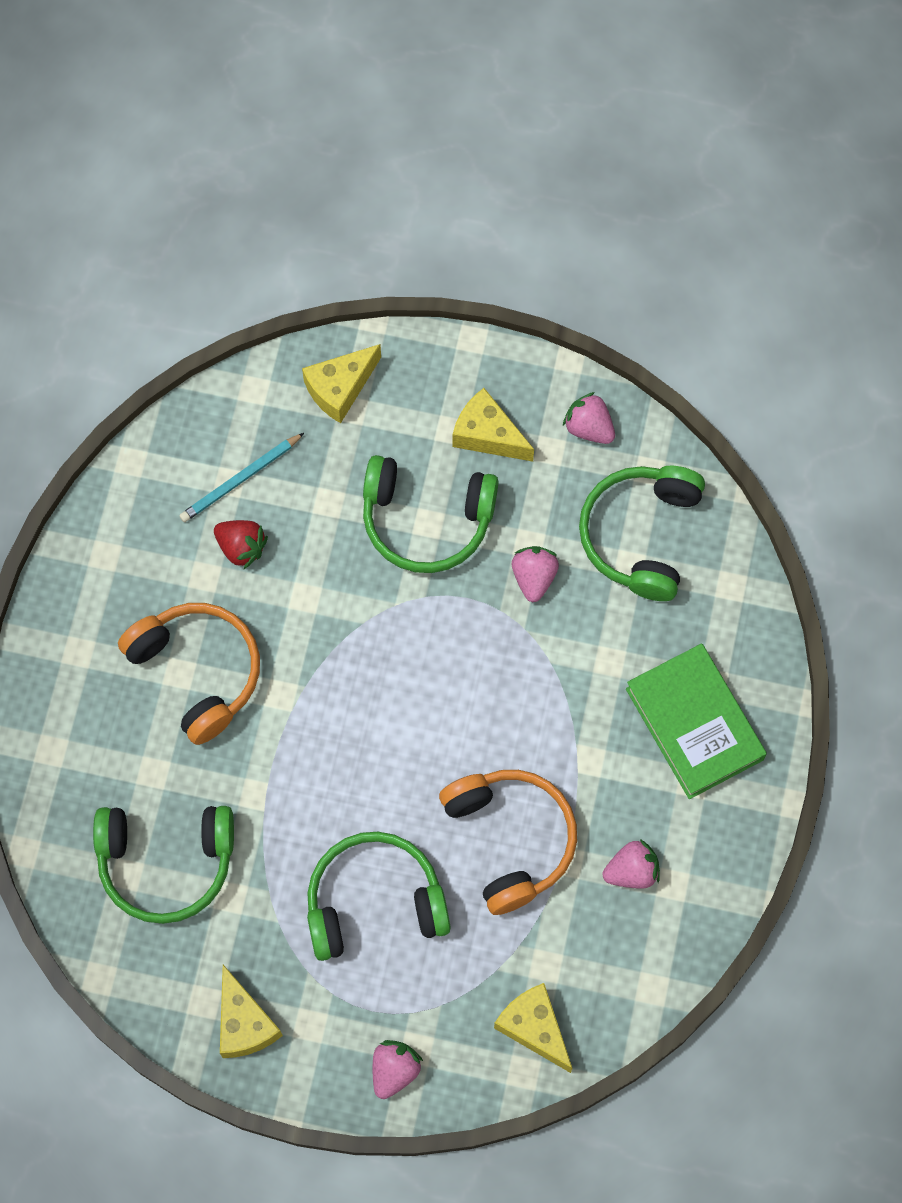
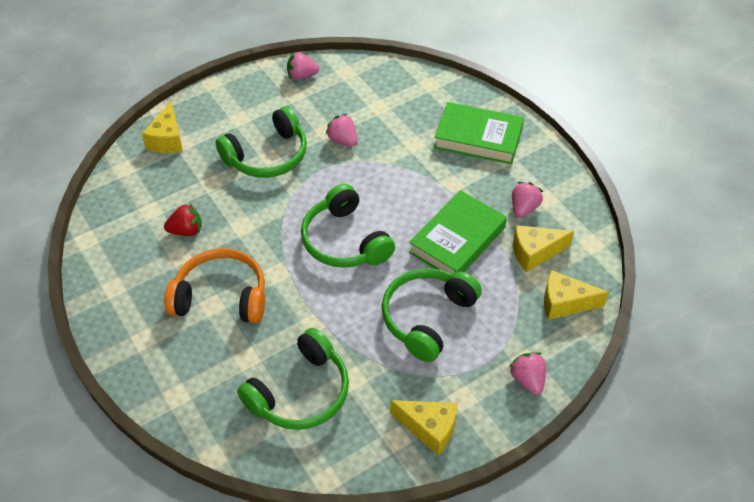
camera: 45 degrees left, 20 degrees down
(240, 479) = (155, 206): turquoise pencil -> none
(487, 435) = (259, 108): yellow cheese -> yellow cheese (535, 252)
(511, 839) = (457, 240): orange headphones -> green book
(640, 535) = (370, 94): green headphones -> green headphones (344, 241)

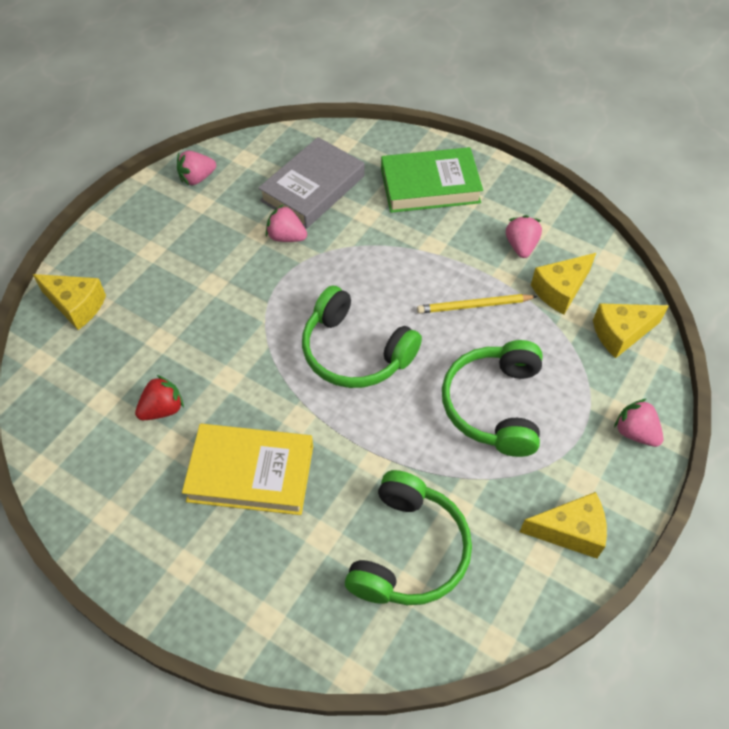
camera: 25 degrees left, 5 degrees up
(167, 139) = (76, 306): yellow cheese -> yellow cheese turned 45 degrees counterclockwise
(221, 296) = (251, 473): orange headphones -> yellow book
(268, 156) = (210, 284): green headphones -> none
(384, 110) = (312, 188): none -> grey book
(457, 240) = (474, 306): green book -> yellow pencil

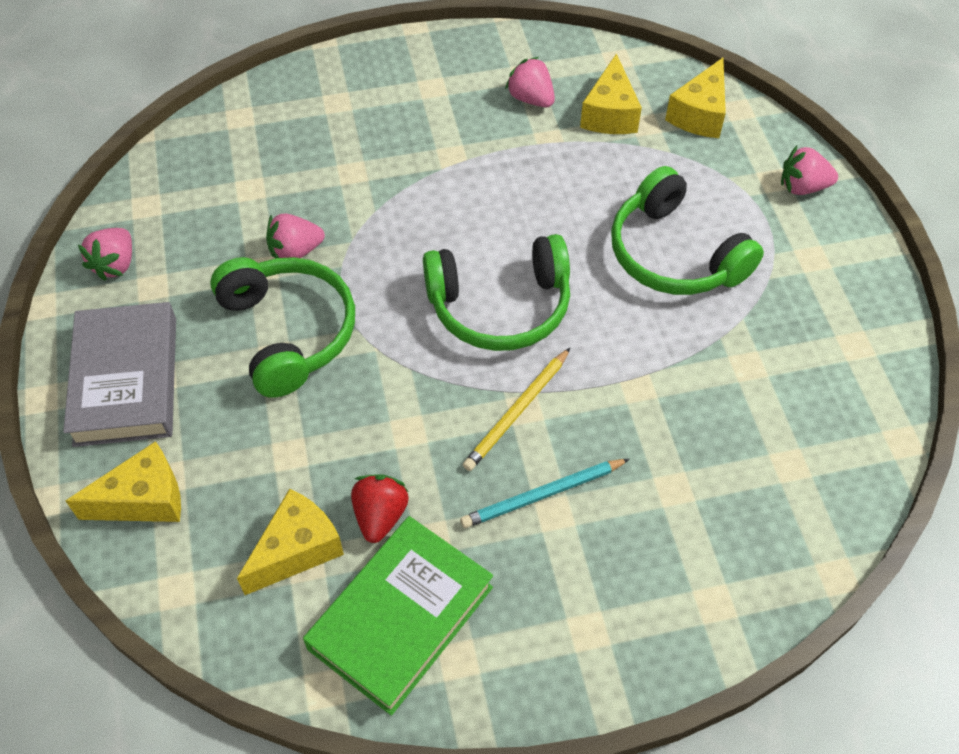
camera: 45 degrees left, 0 degrees up
(251, 473) = (542, 495): yellow book -> turquoise pencil
(312, 188) = (262, 185): grey book -> grey book (126, 380)
(409, 551) = (755, 434): green headphones -> green headphones (289, 332)
(430, 186) = (380, 101): green book -> green book (401, 618)
(474, 306) = (555, 182): yellow pencil -> yellow pencil (517, 412)
(570, 531) = (849, 306): yellow cheese -> yellow cheese (297, 550)

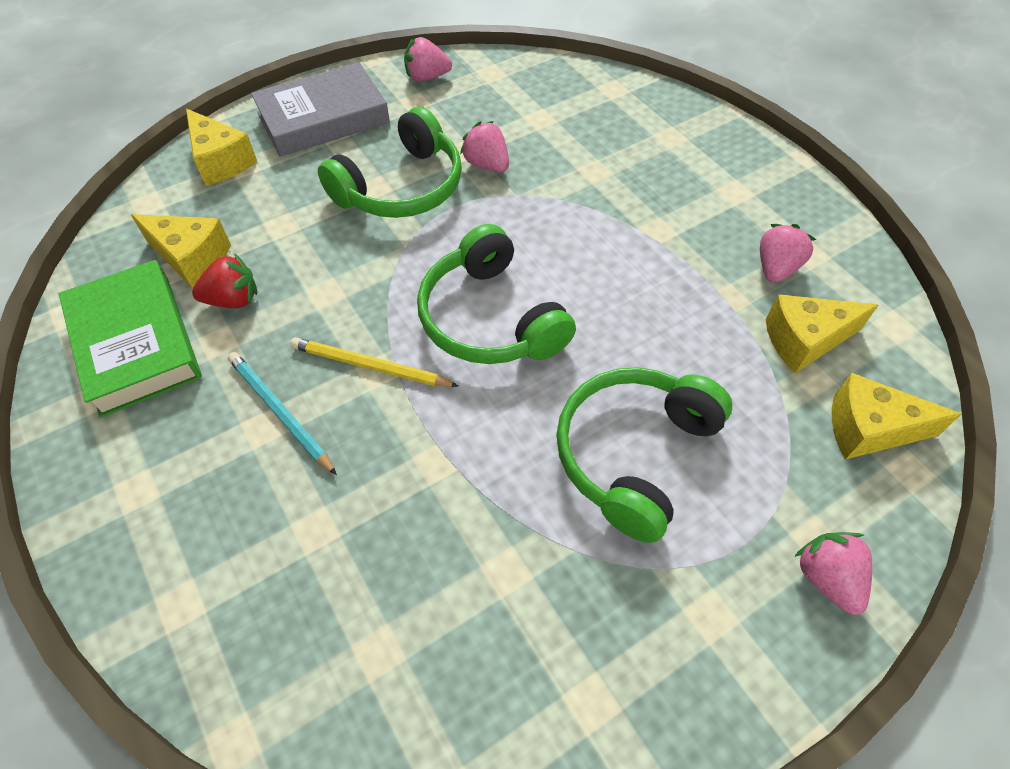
camera: 70 degrees right, 0 degrees up
(401, 618) = (135, 343): green book -> green book turned 45 degrees clockwise

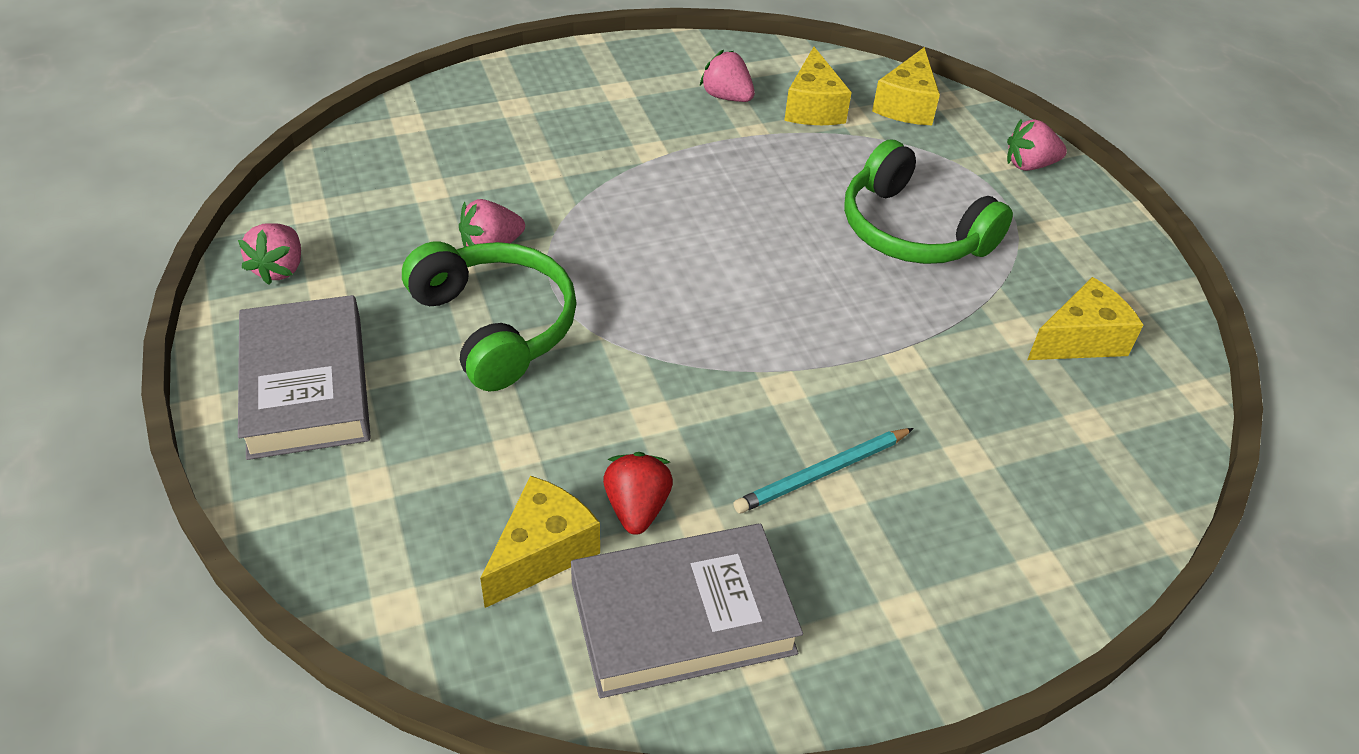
camera: 80 degrees left, 10 degrees down
(135, 343) = (682, 617): green book -> grey book
(221, 161) = (343, 511): yellow cheese -> yellow cheese (1080, 340)
(370, 366) = (775, 390): yellow pencil -> none
(490, 318) = (734, 288): green headphones -> none

